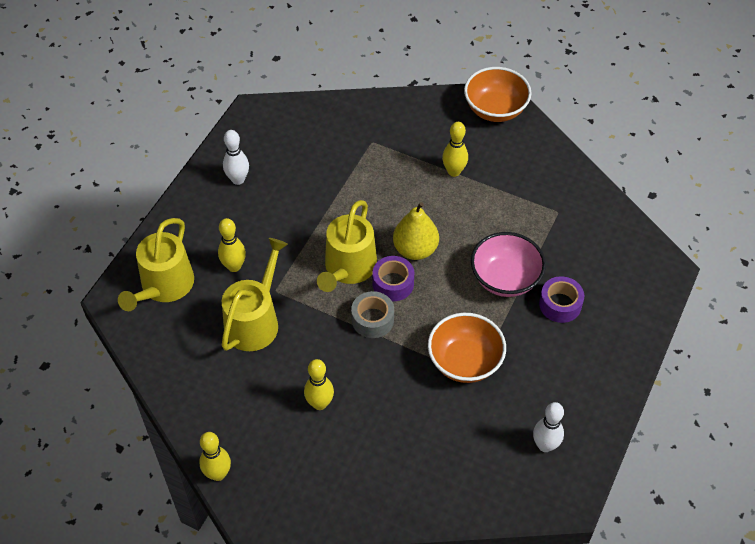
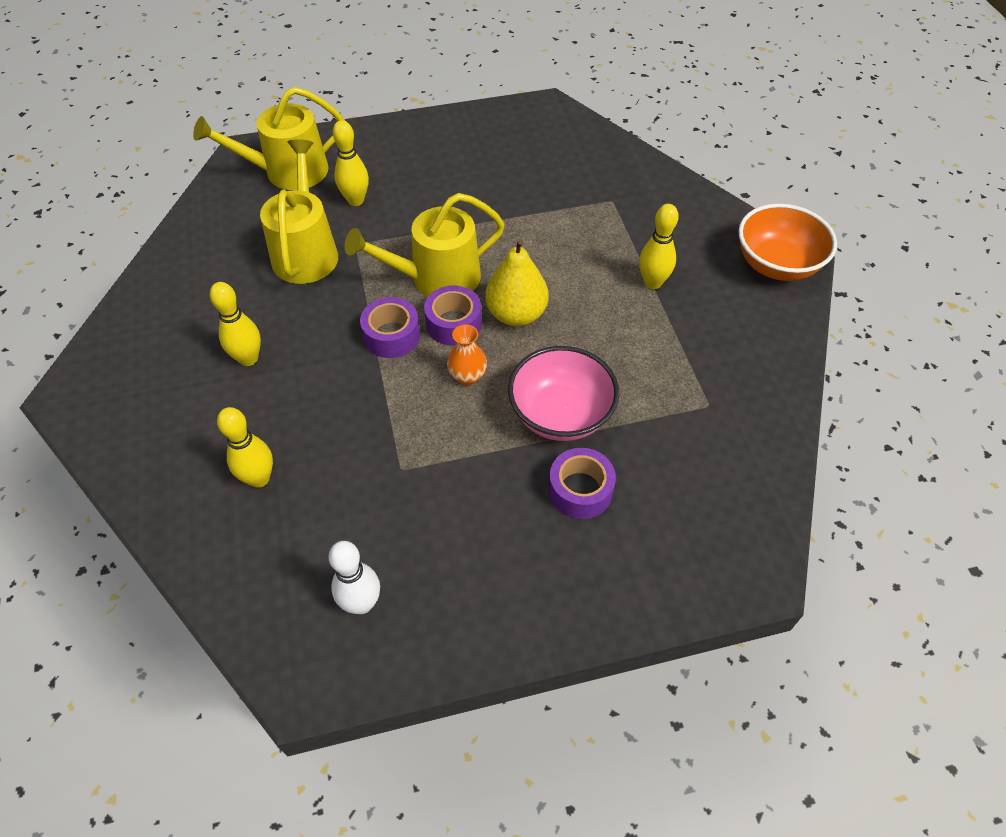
camera: 50 degrees right, 0 degrees up
(218, 474) = (103, 334): yellow bowling pin -> yellow bowling pin (259, 478)
(238, 179) = (458, 144): white bowling pin -> none
(255, 321) = (306, 252): yellow watering can -> yellow watering can turned 75 degrees counterclockwise
(372, 319) = (392, 336): grey tape -> purple tape
(439, 303) = (467, 376): none -> orange vase
(465, 361) = (411, 448): orange bowl -> none

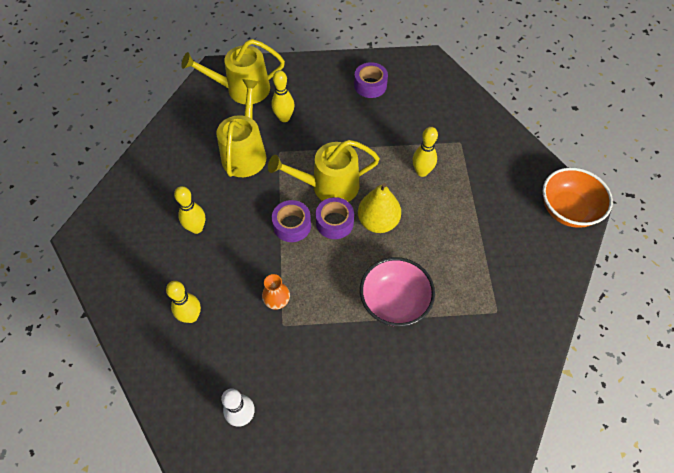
camera: 10 degrees right, 5 degrees up
(467, 376) = (337, 264): orange vase -> orange vase (277, 301)
(580, 490) = (397, 360): purple tape -> purple tape (370, 85)
(652, 283) = (476, 211): yellow bowling pin -> yellow bowling pin (422, 172)

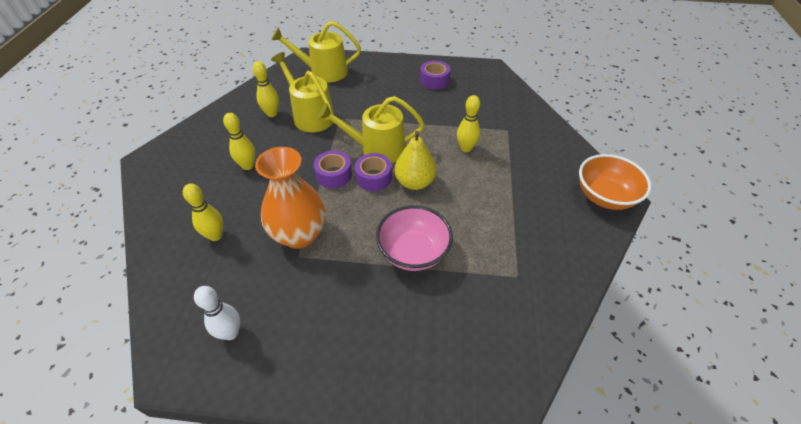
camera: 10 degrees right, 10 degrees down
(245, 153) = (310, 116): yellow watering can -> yellow watering can turned 60 degrees counterclockwise
(277, 301) = (300, 234): orange vase -> orange vase, size x2.25
(284, 118) = (352, 95): yellow bowling pin -> yellow bowling pin (272, 114)

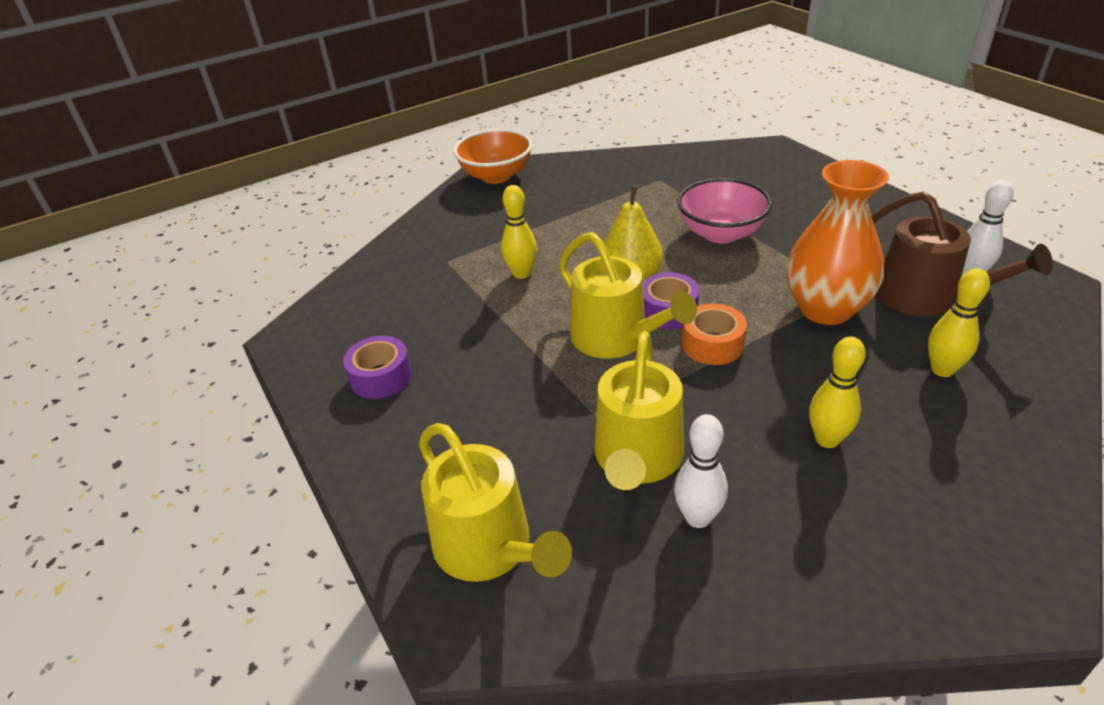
camera: 125 degrees left, 10 degrees down
(249, 286) = (925, 298): none -> brown watering can
(272, 114) = (698, 517): yellow bowling pin -> white bowling pin
(334, 175) = (712, 344): purple tape -> orange tape

